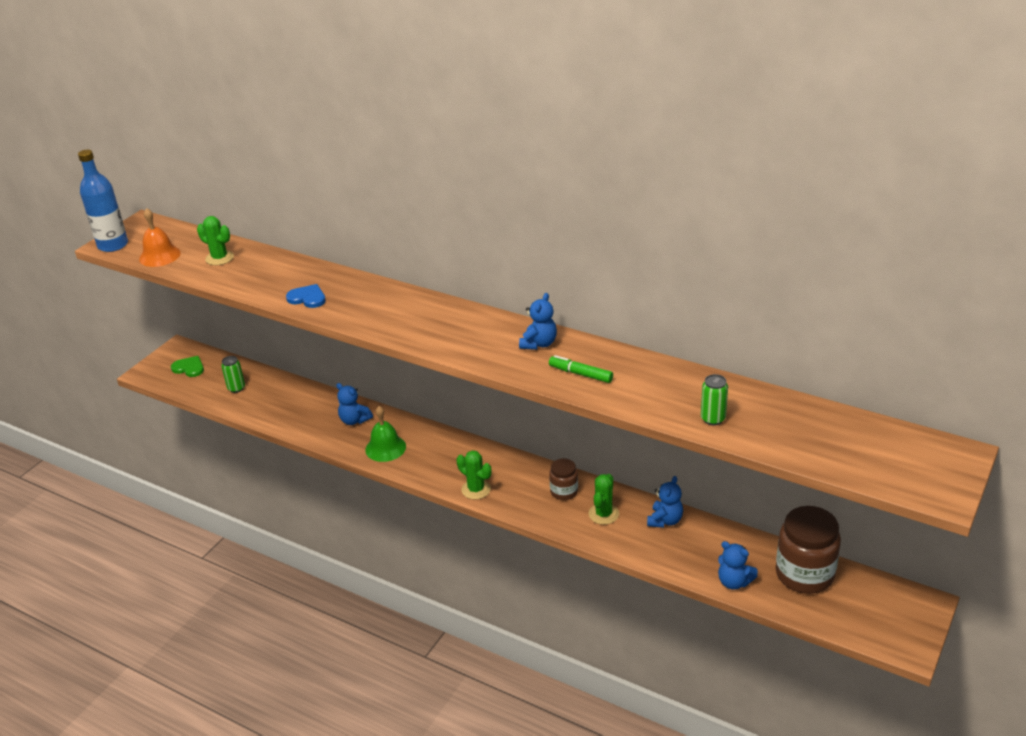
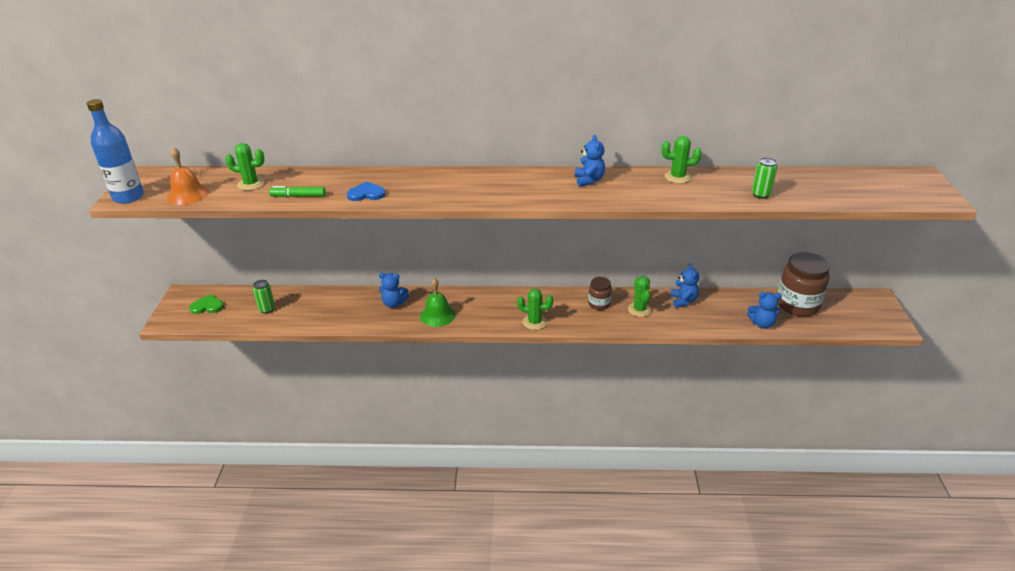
camera: 30 degrees left, 0 degrees up
(580, 374) = (641, 191): green marker -> green marker (298, 196)
(641, 367) = (677, 177): none -> green cactus

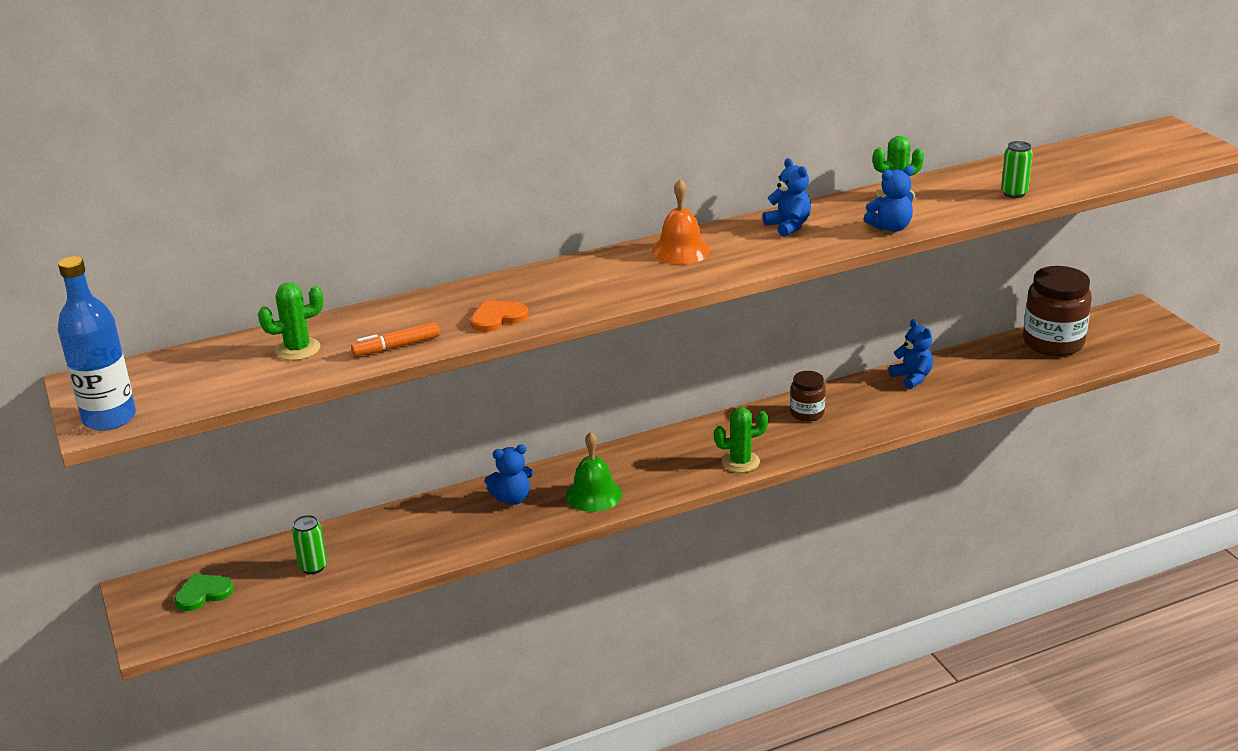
camera: 25 degrees left, 5 degrees down
(188, 194) = (210, 389): orange bell -> orange bell (681, 250)
(298, 196) = (396, 346): green marker -> orange marker
(366, 194) = (497, 318): blue heart -> orange heart
(639, 309) = (866, 405): green cactus -> none
(762, 323) = (1029, 377): blue teddy bear -> blue teddy bear (890, 227)

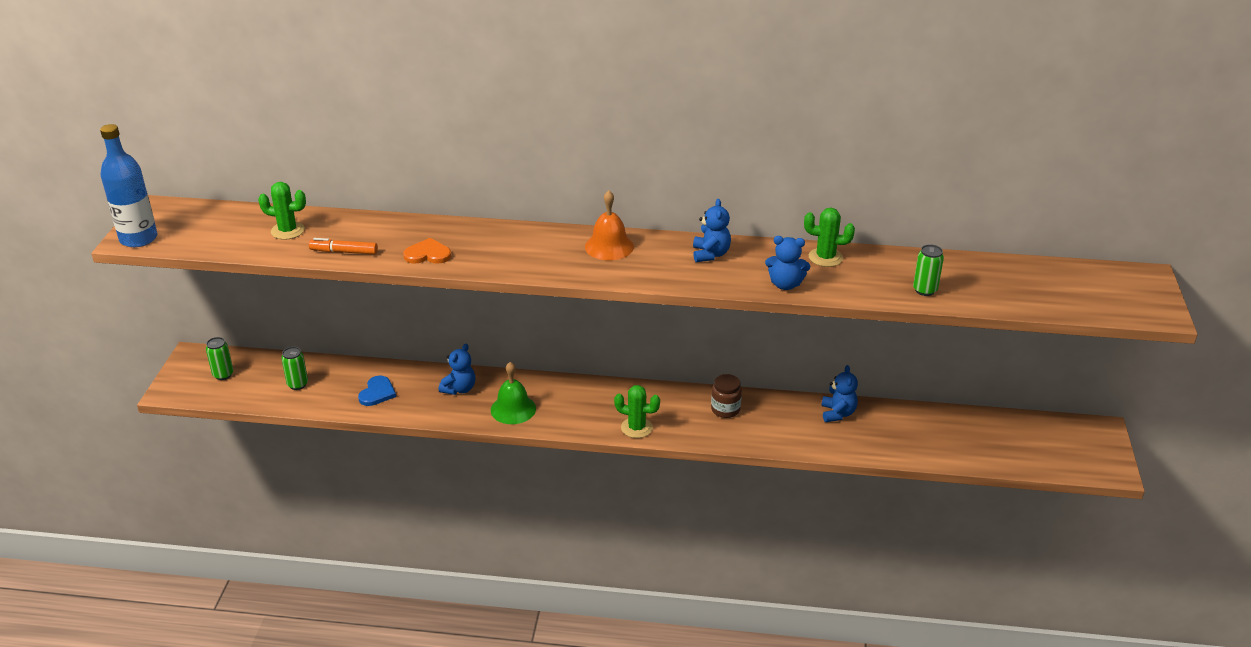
camera: 30 degrees right, 5 degrees up
(203, 593) = (223, 374): green heart -> green can
(421, 538) = (377, 393): none -> blue heart
(512, 498) = (459, 389): blue teddy bear -> blue teddy bear turned 75 degrees counterclockwise
(1053, 343) = (989, 430): brown jar -> none

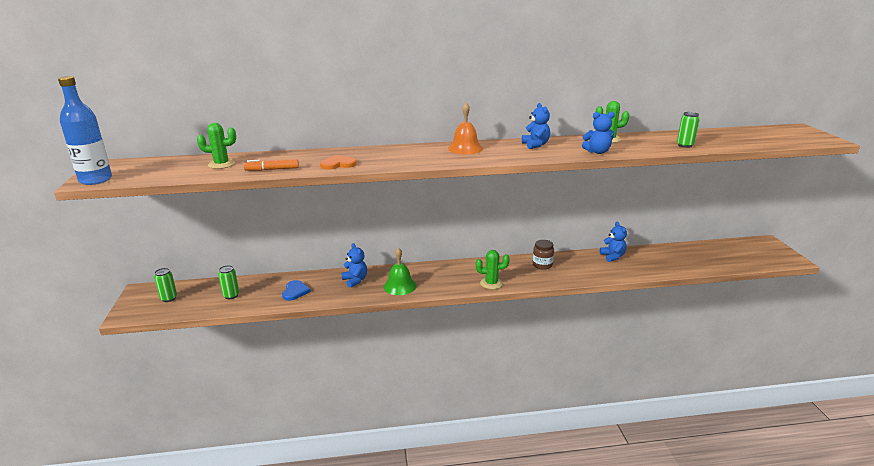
camera: 15 degrees left, 10 degrees down
(459, 389) = (355, 280): blue teddy bear -> blue teddy bear turned 45 degrees counterclockwise

